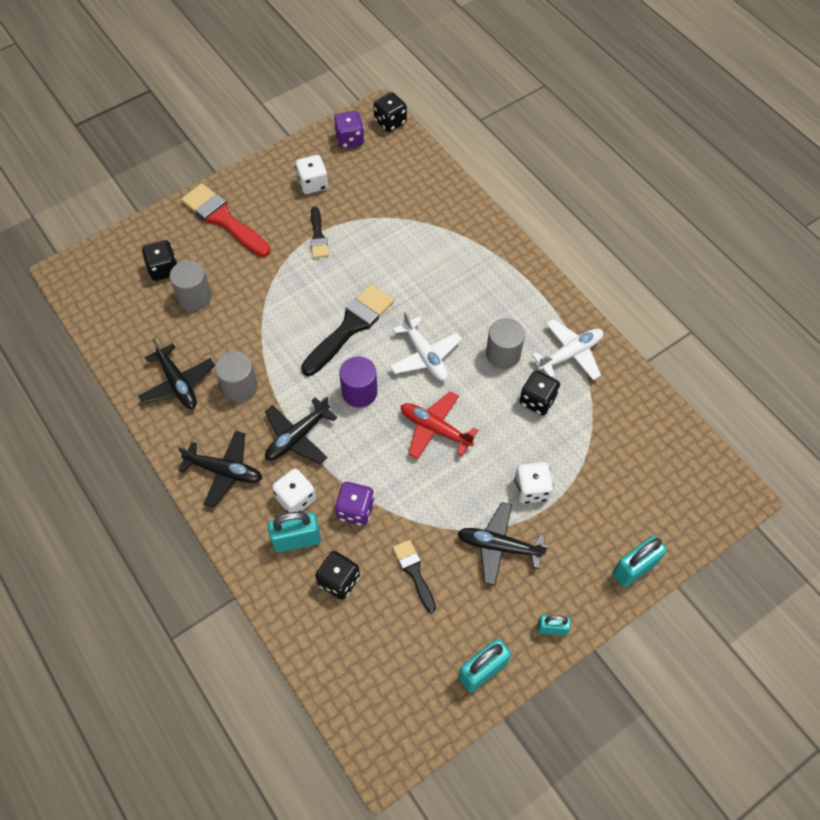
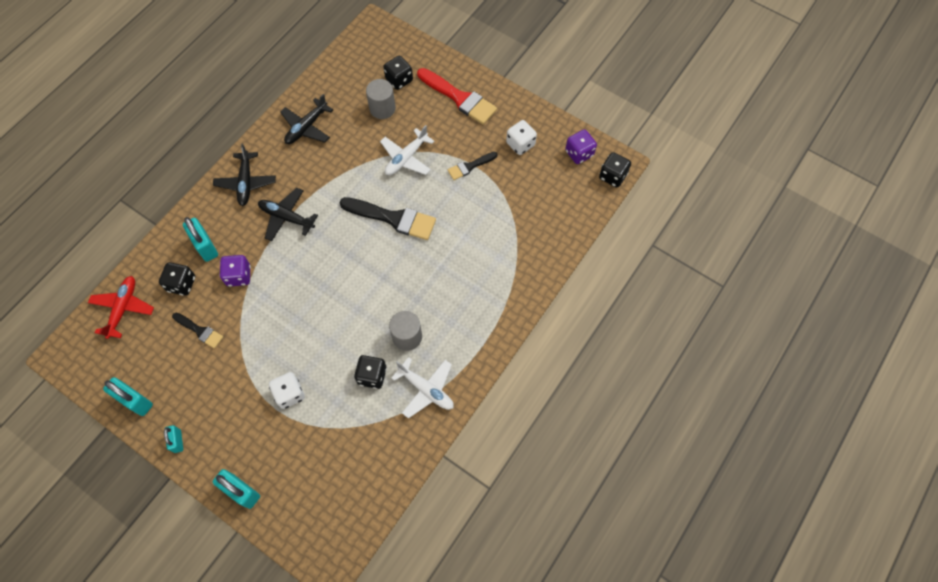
camera: 70 degrees right, 5 degrees up
(223, 219) = (459, 98): red brush -> red brush turned 105 degrees clockwise
(240, 387) = (316, 166): grey cylinder -> none
(296, 498) = (237, 234): white dice -> none
(359, 392) = (337, 245): purple cylinder -> none
(414, 572) = (200, 331): black brush -> black brush turned 75 degrees clockwise
(425, 355) = (385, 279): white plane -> white plane (406, 158)
(435, 429) = (322, 307): red plane -> red plane (123, 308)
(499, 546) = (235, 384): black plane -> none

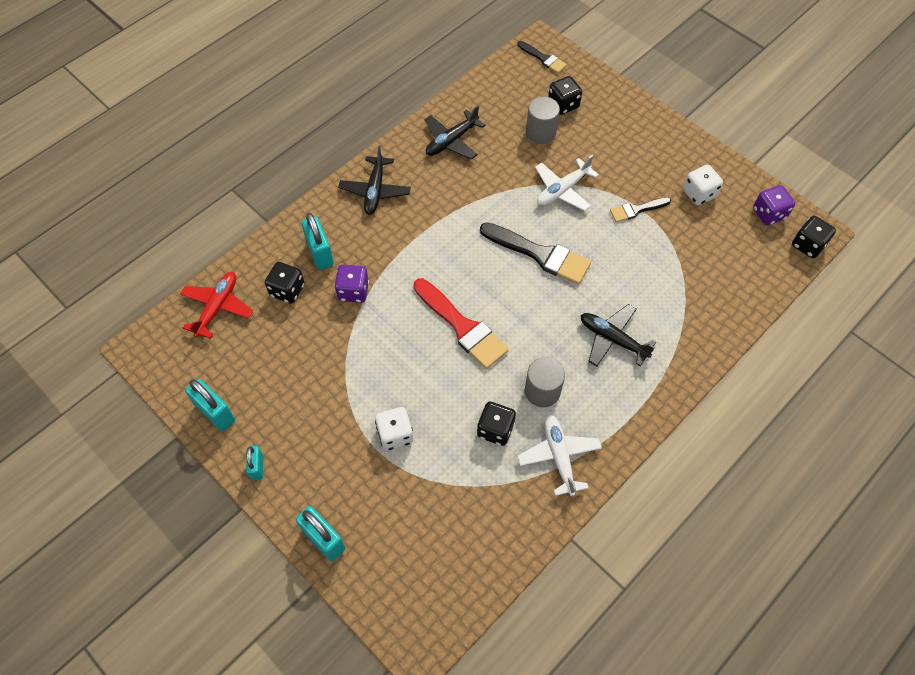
camera: 10 degrees right, 5 degrees down
(200, 331) = (300, 346): black brush -> black brush (543, 58)
(286, 217) = (416, 235): black plane -> black plane (612, 339)
(426, 389) = (559, 456): white plane -> white plane turned 150 degrees counterclockwise
(459, 98) = (631, 133): red brush -> red brush (462, 327)

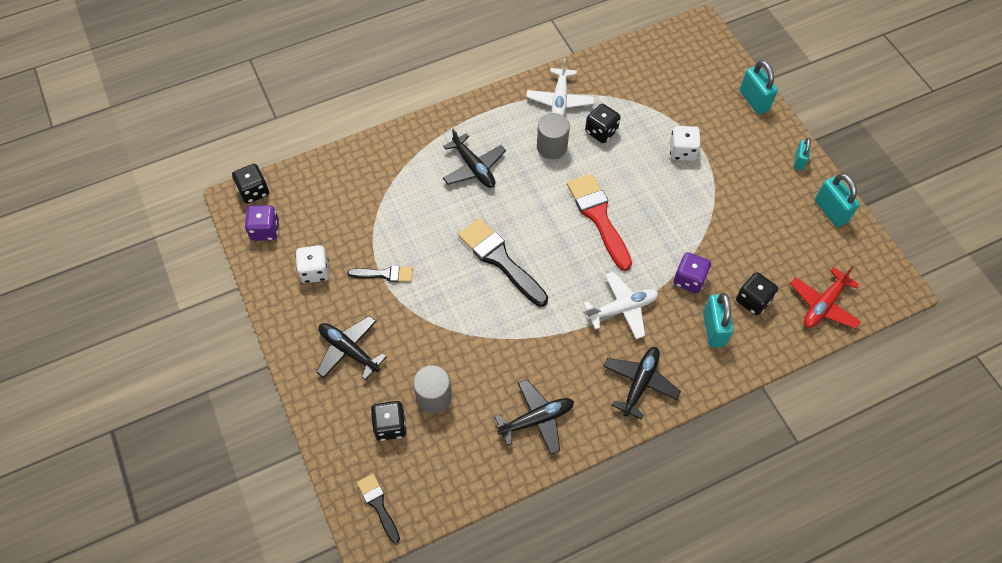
camera: 160 degrees left, 0 degrees up
(562, 190) = (445, 319): white plane -> white plane (622, 308)
(628, 144) = (349, 350): none -> black plane

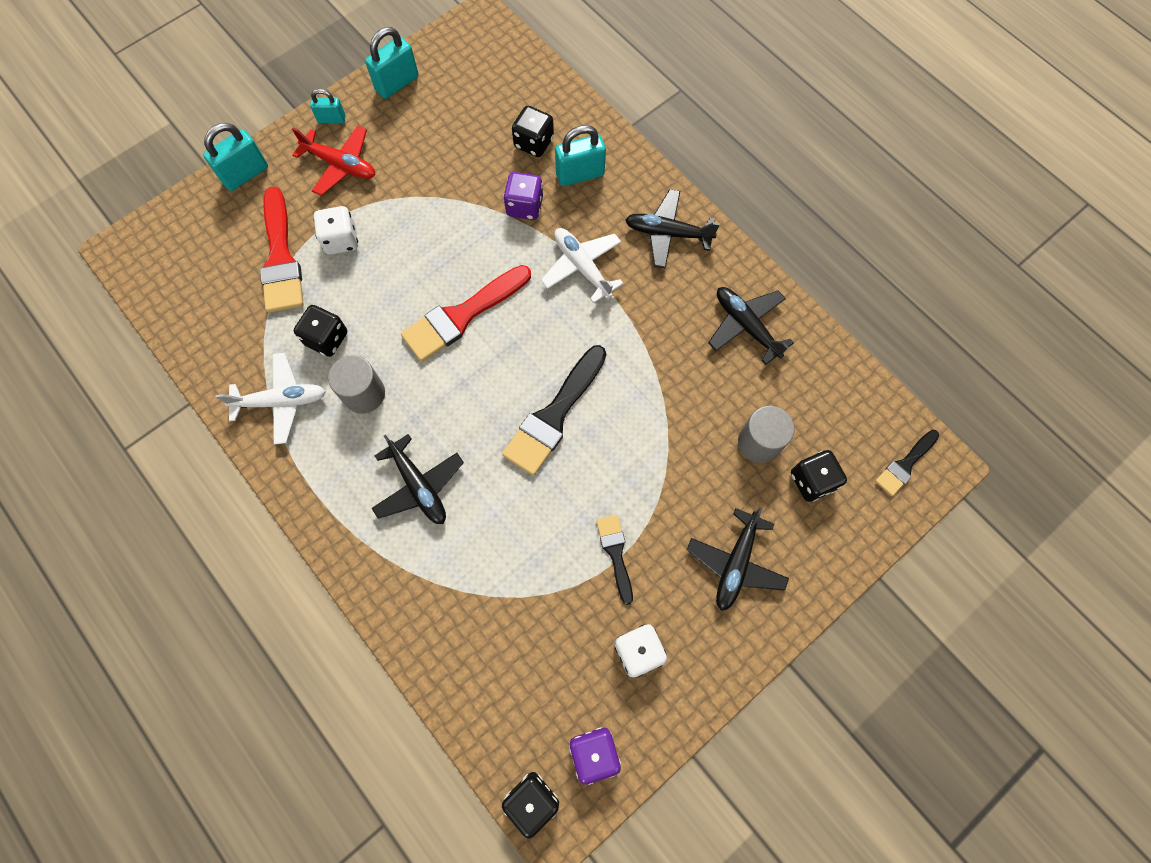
camera: 105 degrees left, 10 degrees up
(474, 167) = (419, 486): black plane -> black plane turned 105 degrees clockwise
(674, 113) = (281, 258): none -> red brush
(823, 305) = (520, 80): red plane -> red plane (341, 165)

